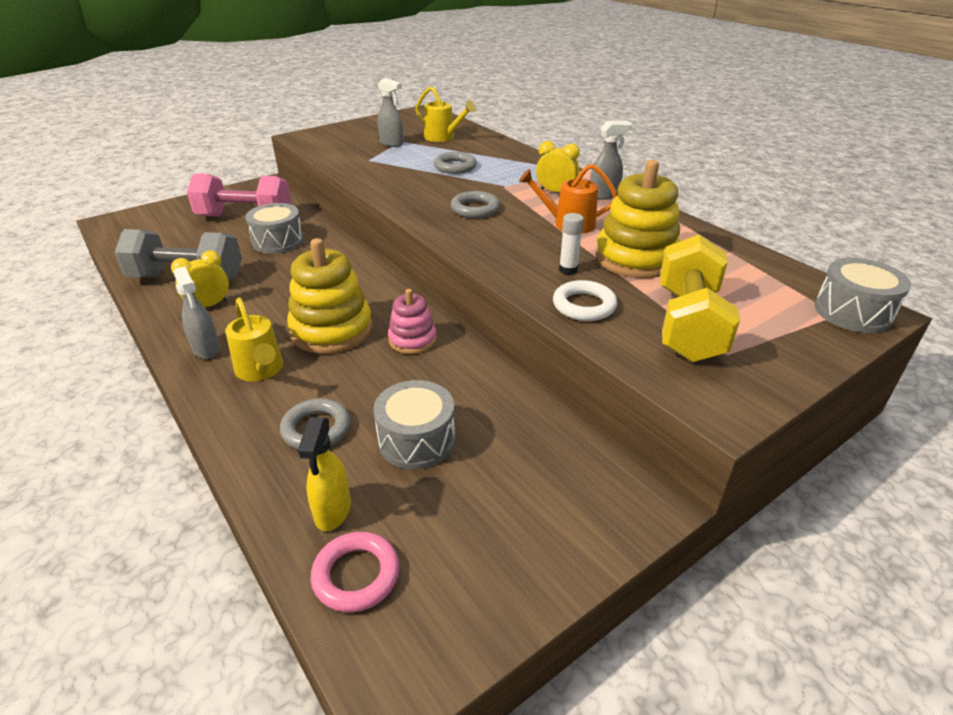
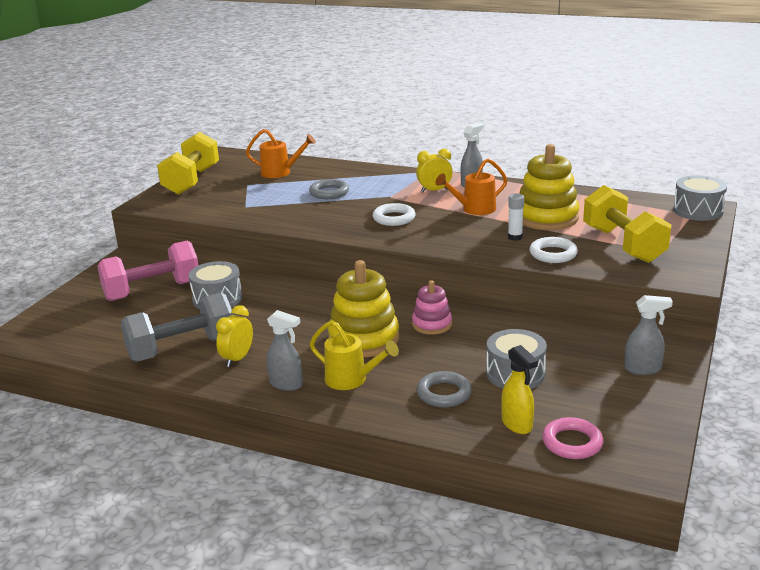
camera: 30 degrees left, 10 degrees down
(364, 127) = (191, 181): none -> yellow dumbbell
(391, 143) = (243, 188): grey spray bottle -> grey spray bottle (643, 369)
(443, 137) = (280, 172): yellow watering can -> orange watering can
(475, 209) = (394, 218): grey ring -> white ring

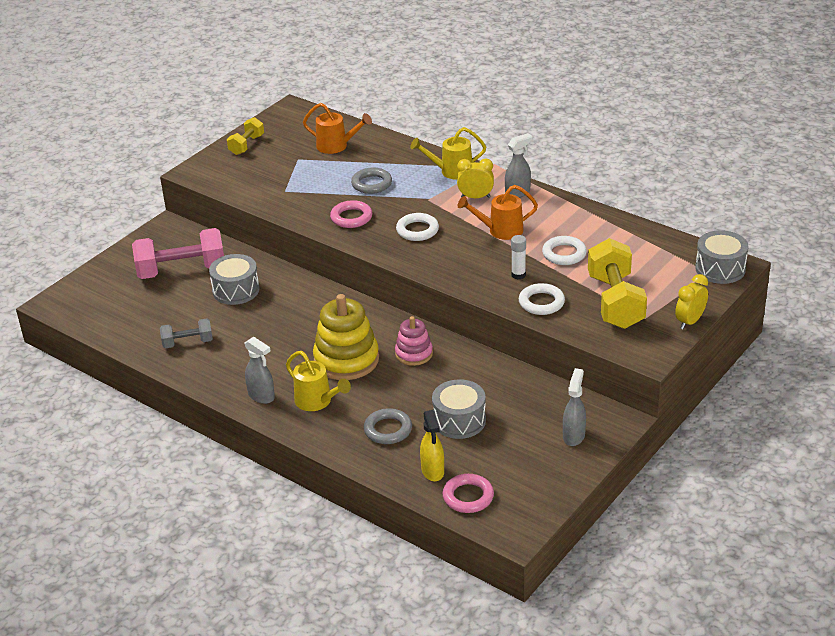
camera: 15 degrees right, 10 degrees up
(182, 349) = (187, 343): grey dumbbell -> grey dumbbell, size x0.54
(191, 181) = (246, 145): yellow dumbbell -> yellow dumbbell, size x0.54
(237, 359) = (230, 362): yellow clock -> yellow clock (690, 321)
(323, 217) = (351, 217): none -> pink ring
(400, 177) = (451, 171): none -> yellow watering can
(546, 218) = (564, 254): yellow stacking toy -> white ring
(643, 369) = (574, 436): grey spray bottle -> grey spray bottle turned 90 degrees counterclockwise

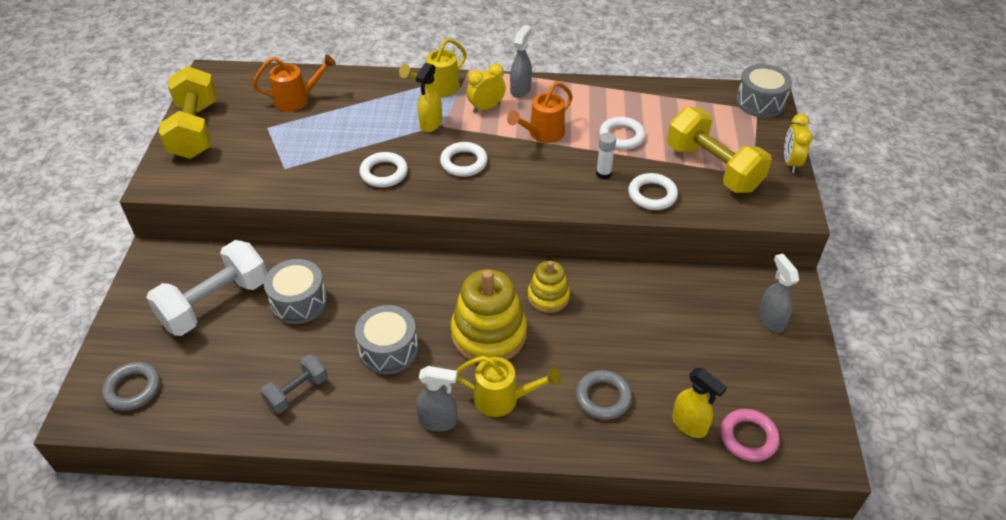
camera: 35 degrees left, 10 degrees up
(181, 271) = (215, 303): pink dumbbell -> white dumbbell
(246, 145) = (195, 130): yellow dumbbell -> yellow dumbbell, size x1.86
(351, 217) = (384, 173): pink ring -> white ring
(371, 184) = (371, 128): grey ring -> grey ring (133, 389)
(414, 354) = (548, 297): pink stacking toy -> yellow stacking toy
(419, 195) = (431, 124): none -> yellow spray bottle
(459, 420) = (659, 353): grey drum -> grey drum (388, 350)

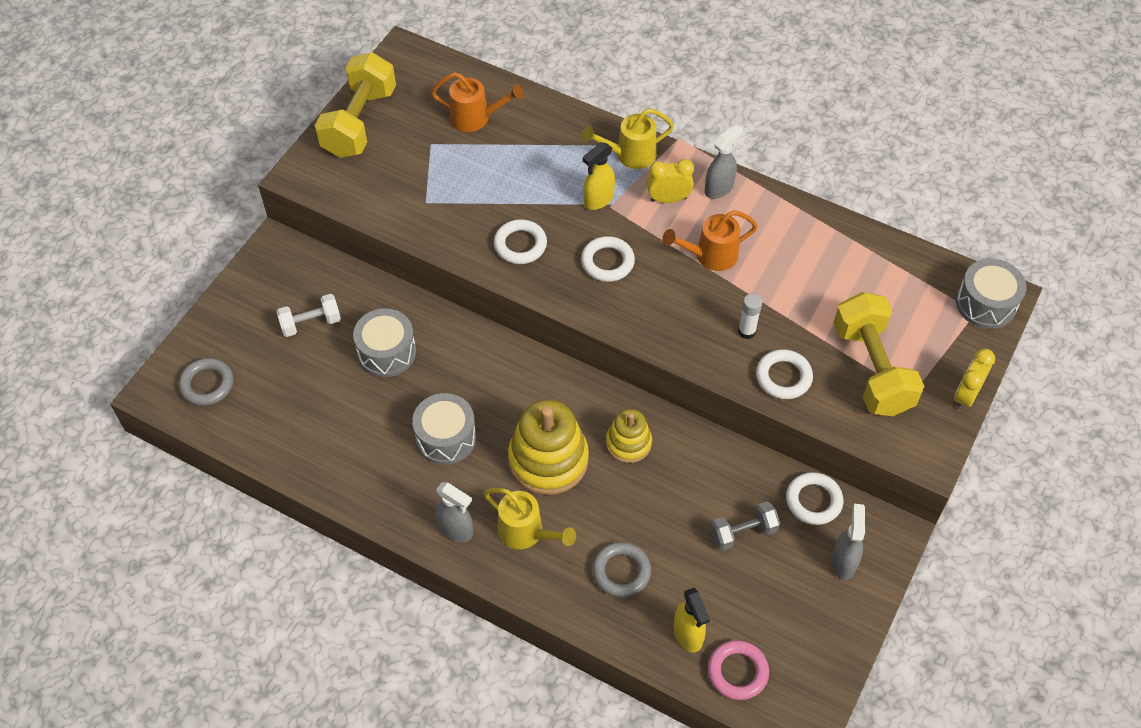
camera: 25 degrees right, 10 degrees up
(215, 303) = (311, 323): white dumbbell -> white dumbbell, size x0.54
(297, 392) = (345, 446): grey dumbbell -> grey dumbbell (743, 532)
(621, 136) = (795, 291): white ring -> white ring (813, 501)

